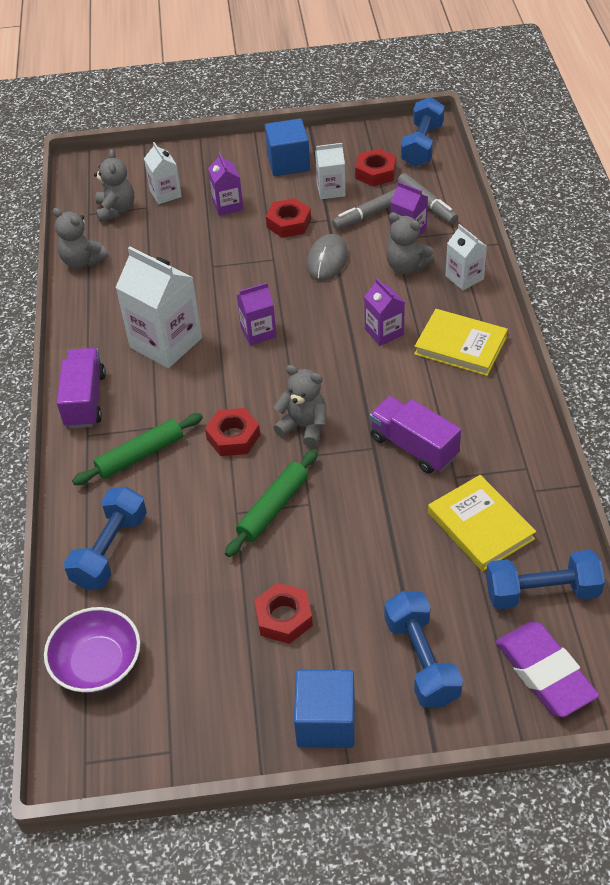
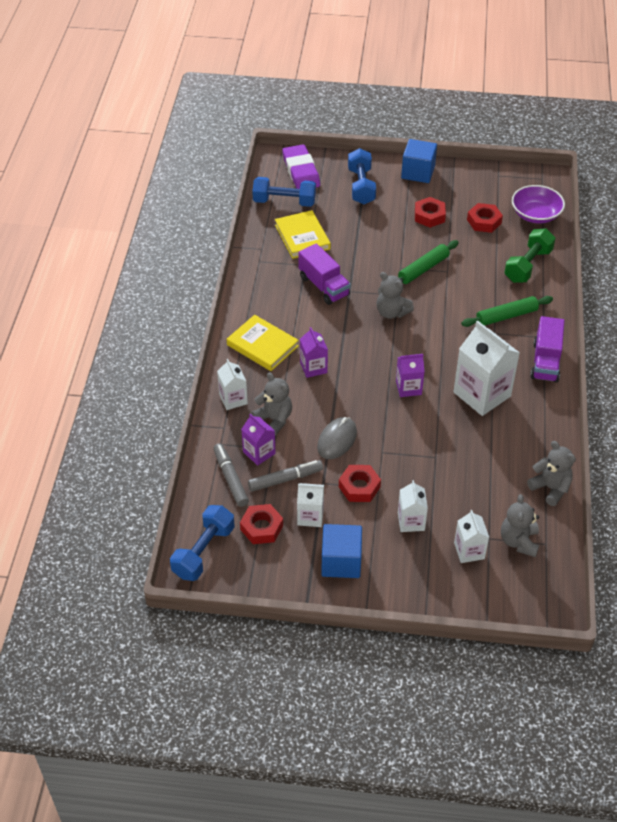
camera: 170 degrees left, 0 degrees up
(110, 550) = (528, 265): blue dumbbell -> green dumbbell
(227, 205) = (411, 521): purple carton -> white carton
(233, 437) = (441, 315): red nut -> red nut (484, 221)

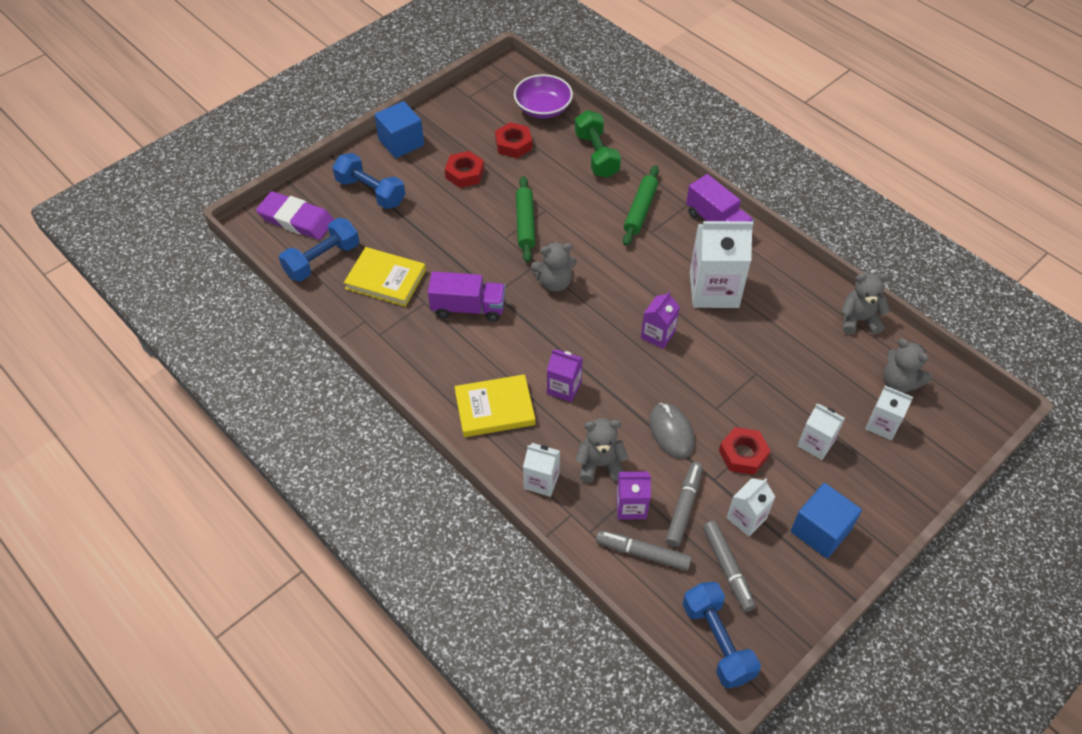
camera: 50 degrees left, 5 degrees up
(261, 527) = (727, 568): red nut -> grey marker

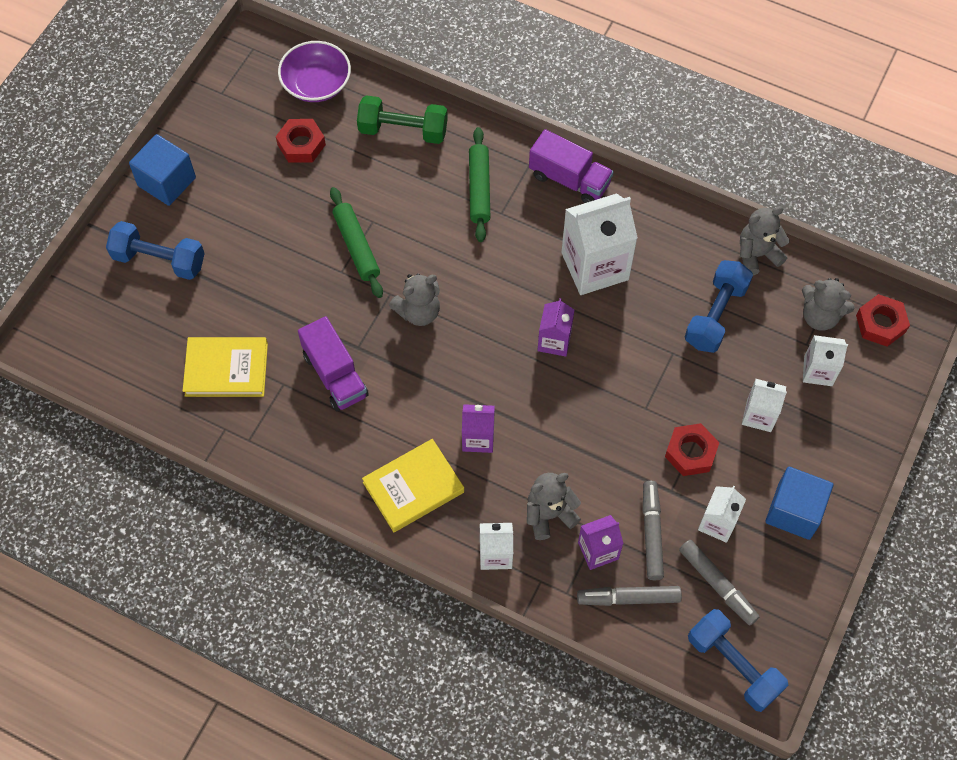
camera: 20 degrees left, 10 degrees up
(296, 219) = (87, 324): purple eraser -> none
(322, 260) = (141, 368): blue dumbbell -> blue dumbbell (716, 315)
(465, 173) = (260, 201): red nut -> red nut (880, 324)
(468, 308) = (335, 375): purple truck -> purple truck turned 75 degrees clockwise
(596, 155) = (403, 130): green dumbbell -> green dumbbell turned 45 degrees counterclockwise
(671, 432) = (609, 452): grey mouse -> none

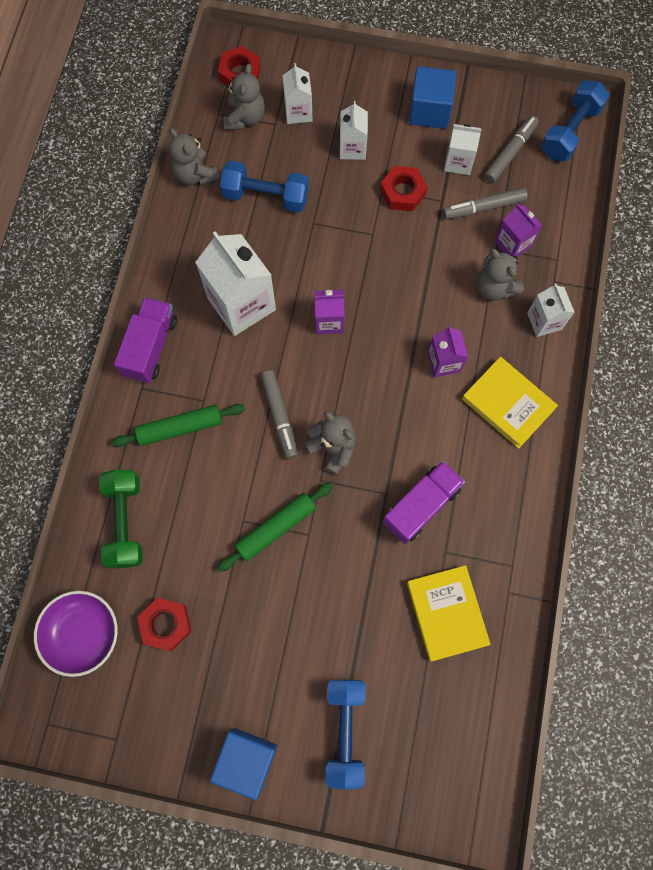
camera: 105 degrees left, 10 degrees up
(628, 598) = (544, 213): grey marker -> grey marker (279, 416)

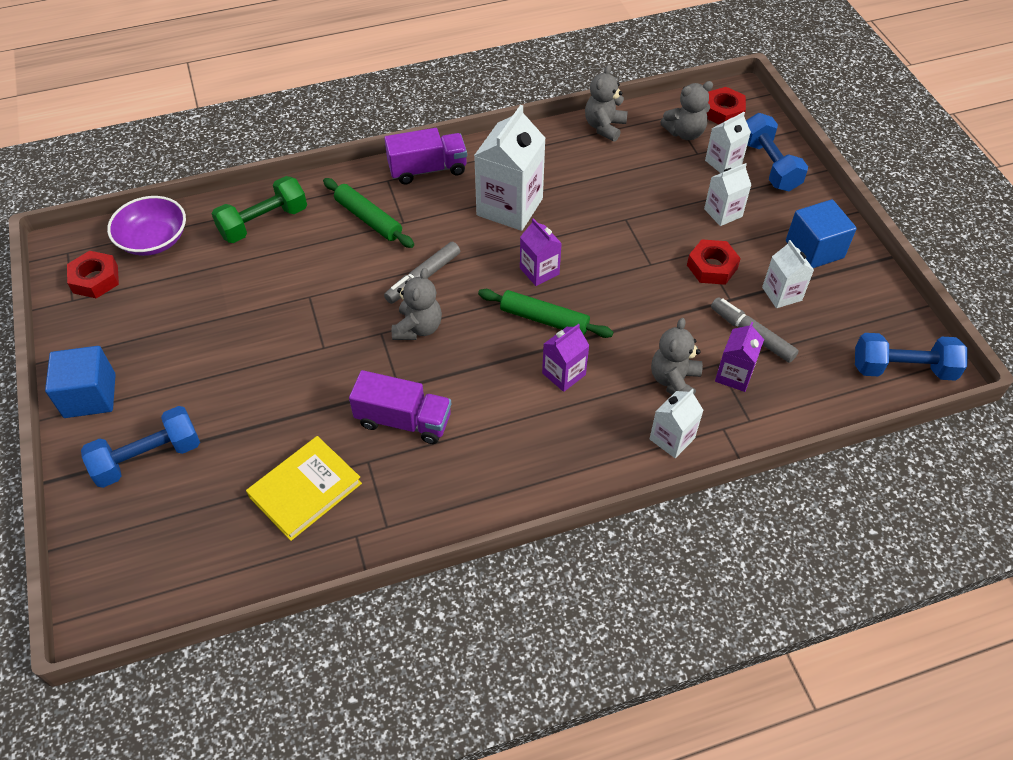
camera: 60 degrees right, 20 degrees down
(166, 624) = (187, 287): red nut -> red nut (95, 279)
(266, 196) = (623, 178): blue dumbbell -> blue dumbbell (769, 165)
(276, 528) = (316, 321): green rolling pin -> green rolling pin (544, 319)
(508, 404) = (558, 446): yellow book -> none
(510, 153) = (830, 330): grey marker -> none

